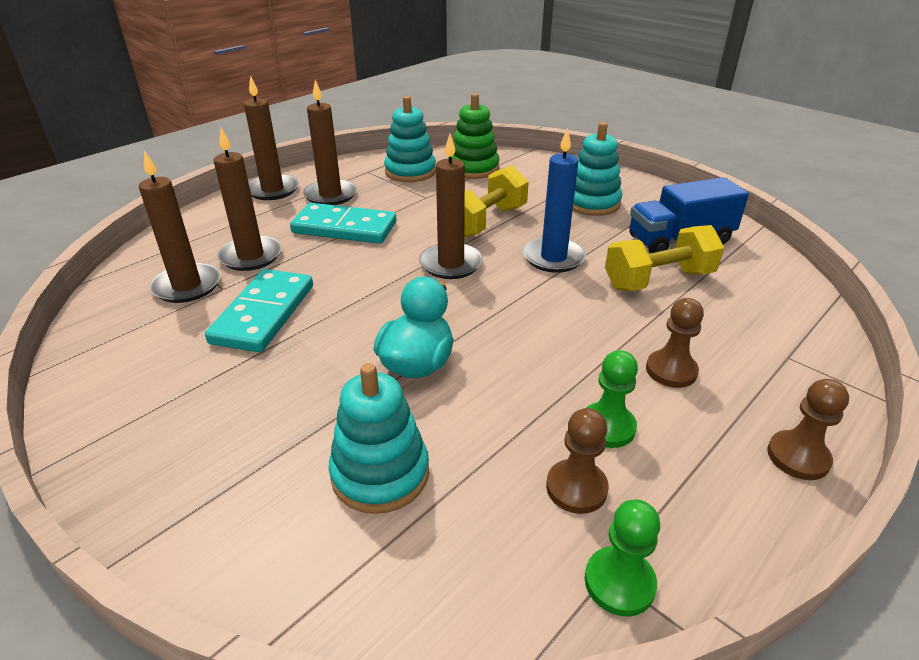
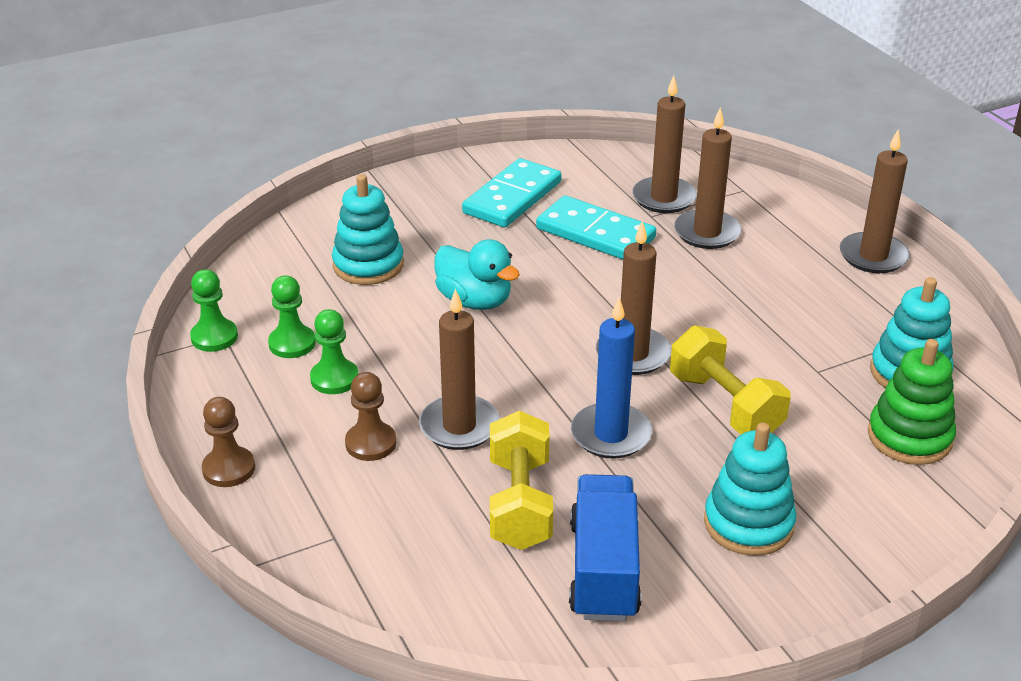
camera: 110 degrees right, 0 degrees up
(330, 195) = (845, 296): brown candle -> brown candle (459, 426)
(344, 228) = (749, 295): turquoise domino -> turquoise domino (512, 197)
(576, 488) = (292, 343): brown pawn -> green pawn

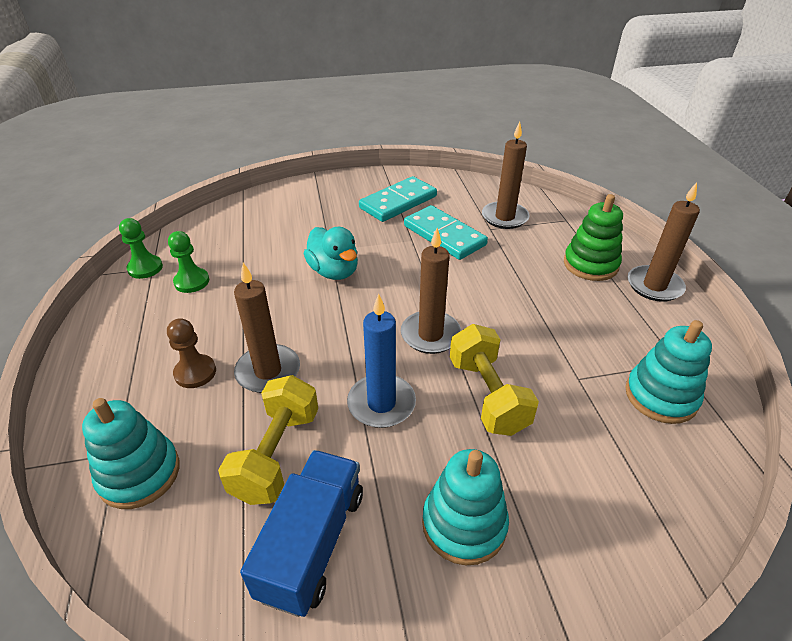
camera: 15 degrees right, 5 degrees up
(229, 469) = (83, 373): brown pawn -> none
(334, 378) = (203, 314): green pawn -> none
(368, 265) = (276, 234): turquoise stacking toy -> turquoise stacking toy (139, 474)
(707, 233) = (527, 247): brown candle -> none
(909, 437) = (645, 462): green stacking toy -> green stacking toy (590, 264)

